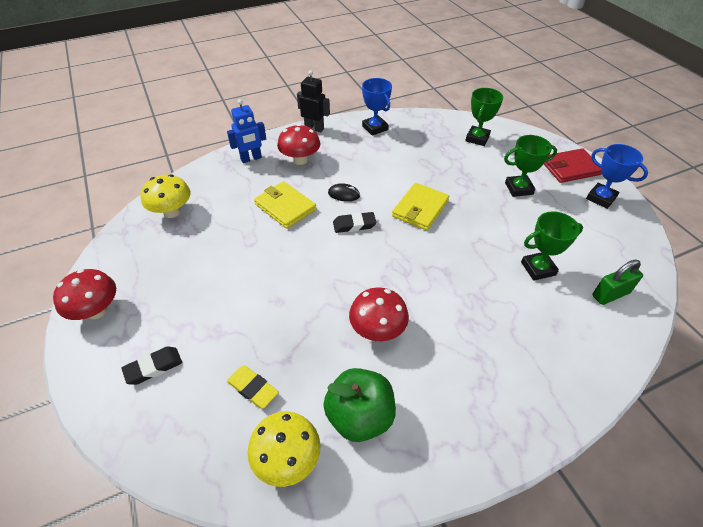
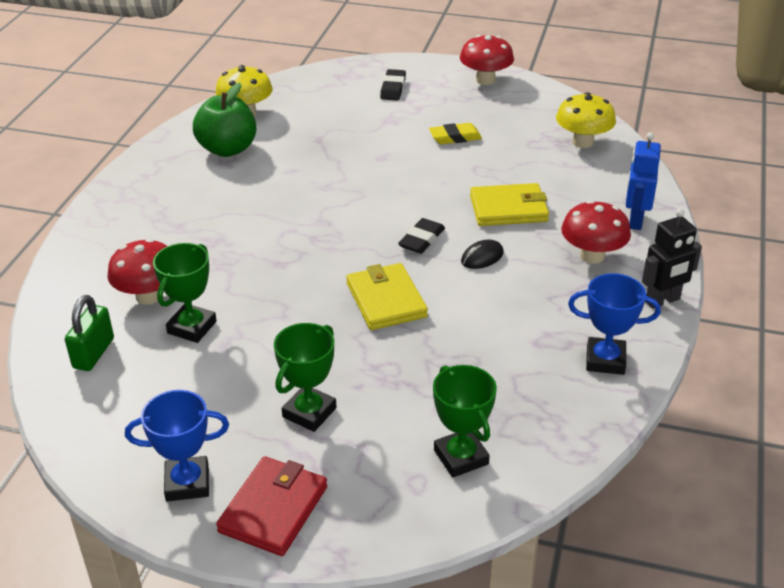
camera: 130 degrees right, 10 degrees down
(253, 388) = (316, 118): yellow eraser -> yellow eraser (455, 137)
(377, 330) = (280, 190): red mushroom -> red mushroom (149, 296)

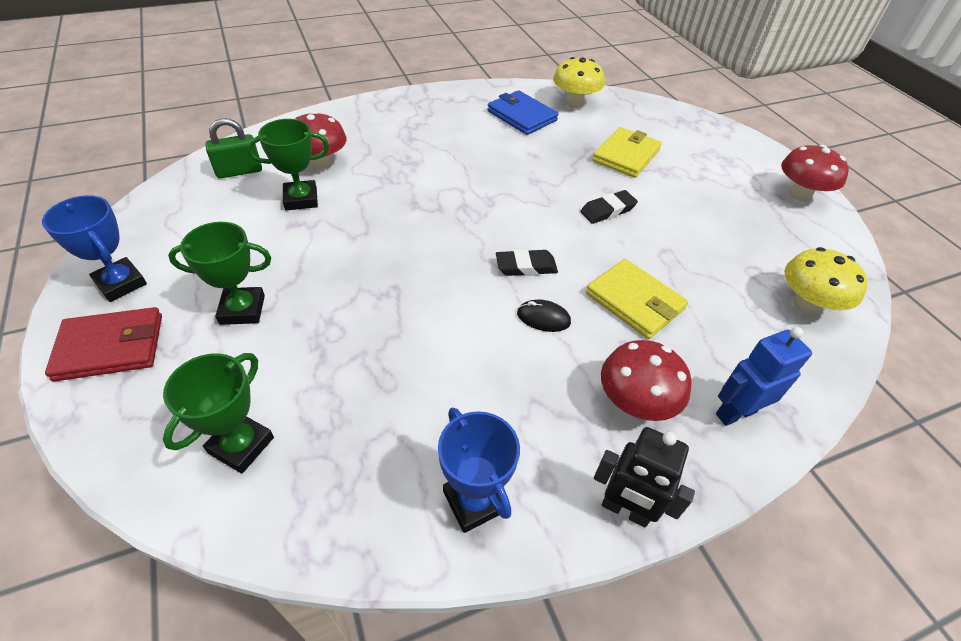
camera: 50 degrees right, 10 degrees up
(227, 149) = (521, 116): green apple -> blue wallet
(386, 300) = (423, 284): yellow wallet -> yellow wallet (626, 155)
(393, 88) = (706, 152): black eraser -> black eraser (607, 210)
(455, 137) = (692, 217): yellow eraser -> none

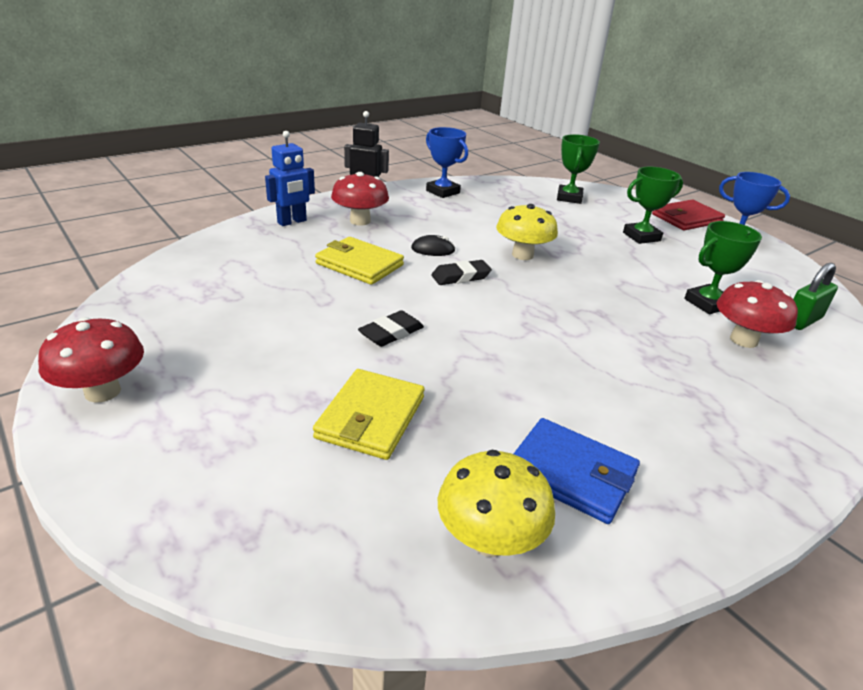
camera: 165 degrees right, 15 degrees down
(806, 304) = (194, 276): yellow mushroom -> yellow mushroom (522, 255)

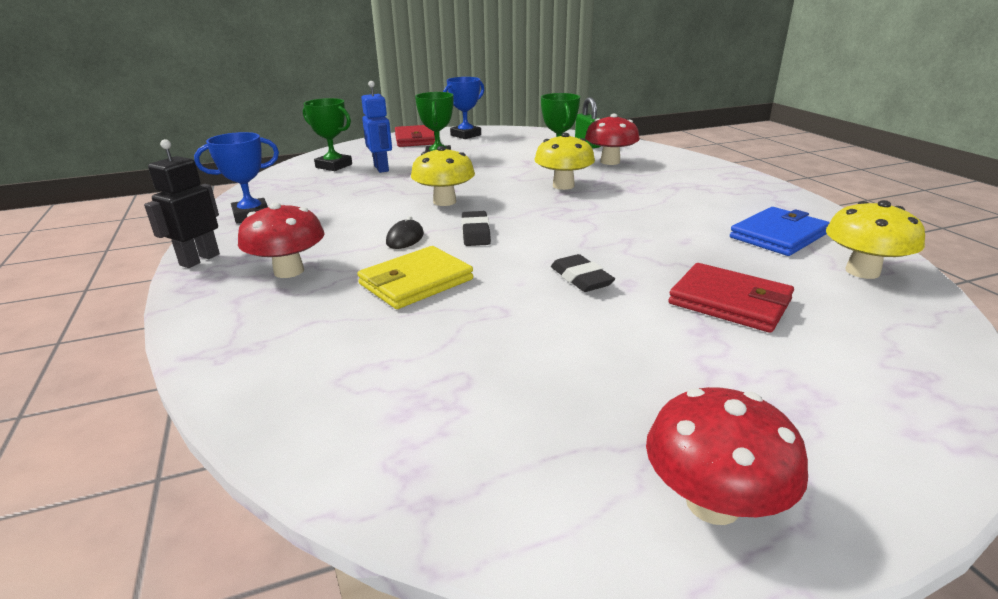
camera: 70 degrees left, 5 degrees down
(292, 222) = (242, 321): blue robot -> blue robot (381, 168)
(371, 417) = (730, 302): yellow wallet -> red wallet
(620, 312) = (563, 186): none -> yellow mushroom

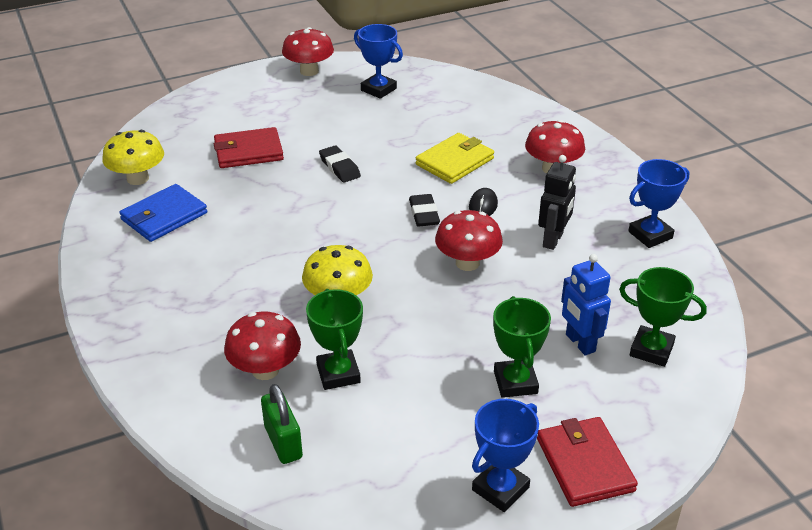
camera: 175 degrees right, 10 degrees up
(199, 260) = (632, 178): black robot -> black robot (553, 240)
(444, 202) = (467, 263): yellow mushroom -> red mushroom
(520, 426) = (378, 89): none -> blue trophy
(730, 302) = (248, 151): red wallet -> red wallet turned 45 degrees counterclockwise

